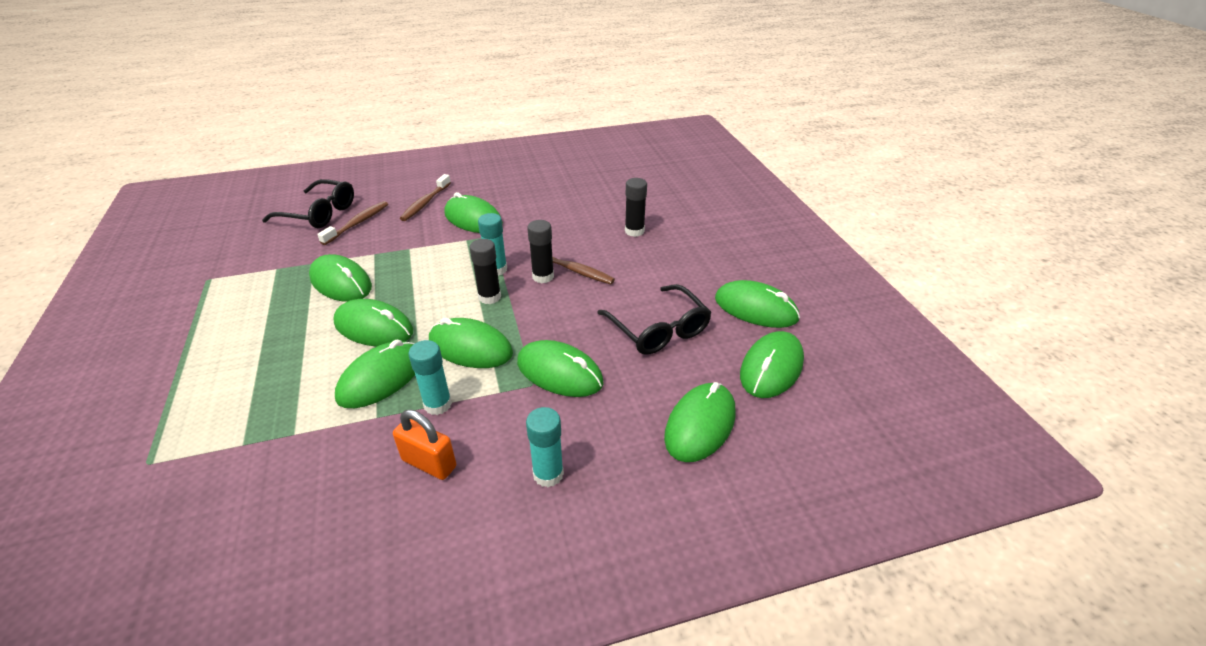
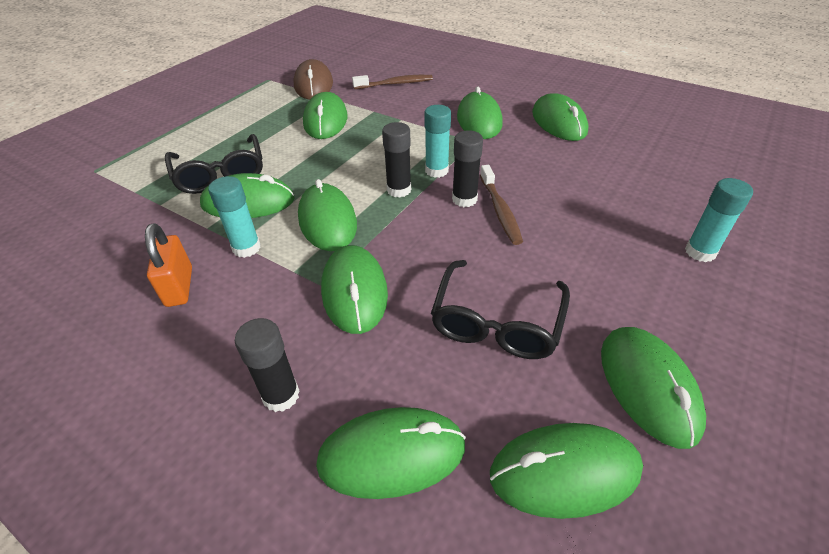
camera: 50 degrees right, 5 degrees up
(273, 260) = (313, 84): none -> brown mouse
(319, 213) = (382, 66): black glasses -> black glasses (220, 173)
(374, 327) = (297, 163): green mouse -> green mouse (559, 122)
(425, 203) = (461, 90): brown toothbrush -> none
(548, 474) = (220, 369): turquoise glue stick -> turquoise glue stick (700, 252)
(634, 231) = (616, 208): black glue stick -> black glue stick (281, 395)

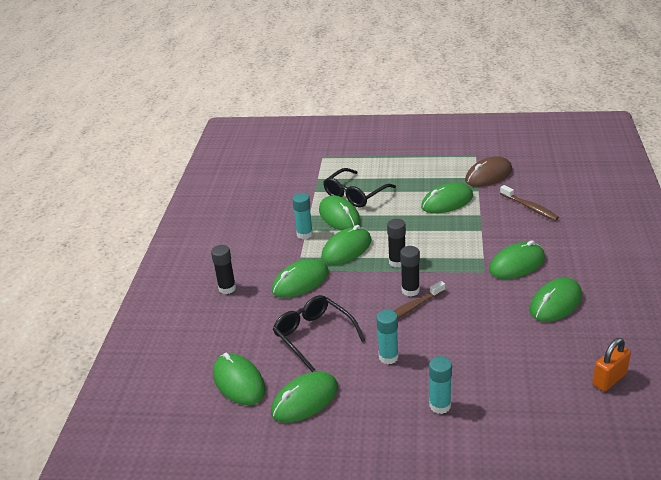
camera: 65 degrees right, 10 degrees down
(179, 287) = (265, 230): orange padlock -> orange padlock (609, 379)
(391, 454) = (218, 330): green mouse -> none
(436, 171) = (431, 268): turquoise glue stick -> turquoise glue stick (388, 357)
(497, 321) = (314, 336): black glasses -> black glasses turned 60 degrees clockwise

